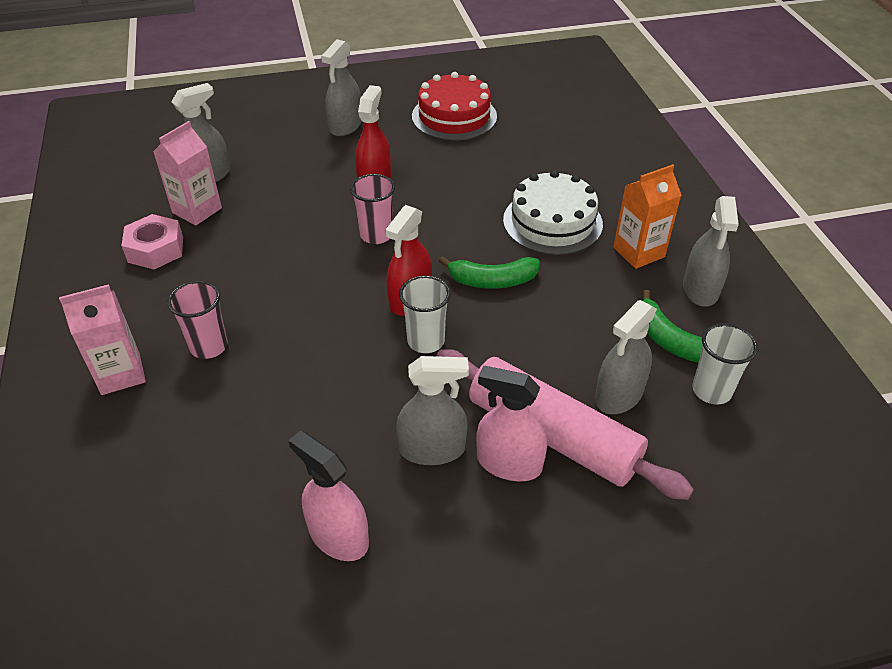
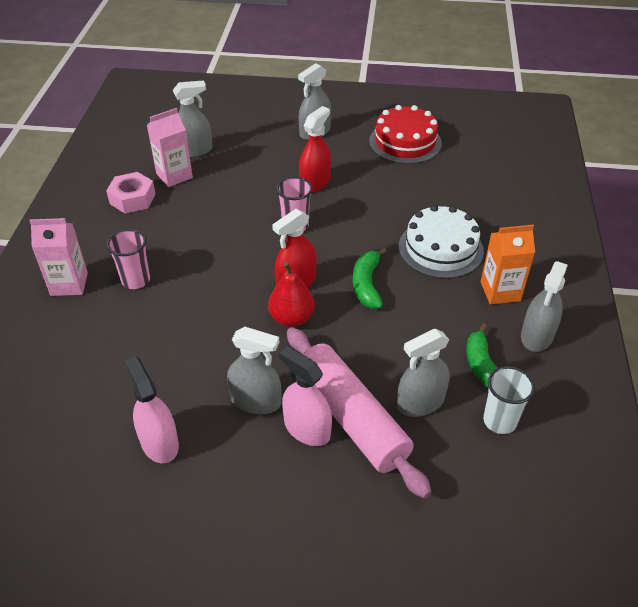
camera: 20 degrees right, 0 degrees up
(426, 341) = (291, 318): white cup -> red pear
(492, 281) = (367, 284): green banana -> green banana turned 75 degrees clockwise

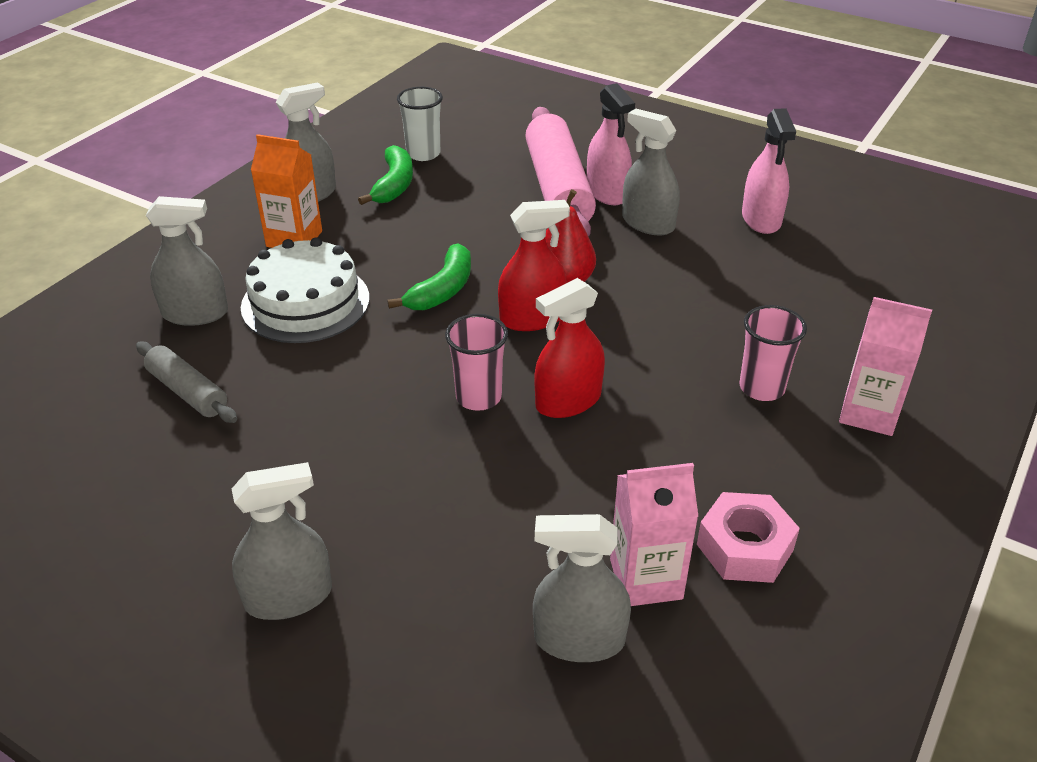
camera: 155 degrees left, 5 degrees down
(315, 182) = (388, 467): red spray bottle -> red spray bottle (568, 401)
(405, 142) = (146, 501): red cake -> none
(420, 402) = (482, 181): grey spray bottle -> grey spray bottle (195, 313)
(443, 184) = (187, 392): none -> grey rolling pin

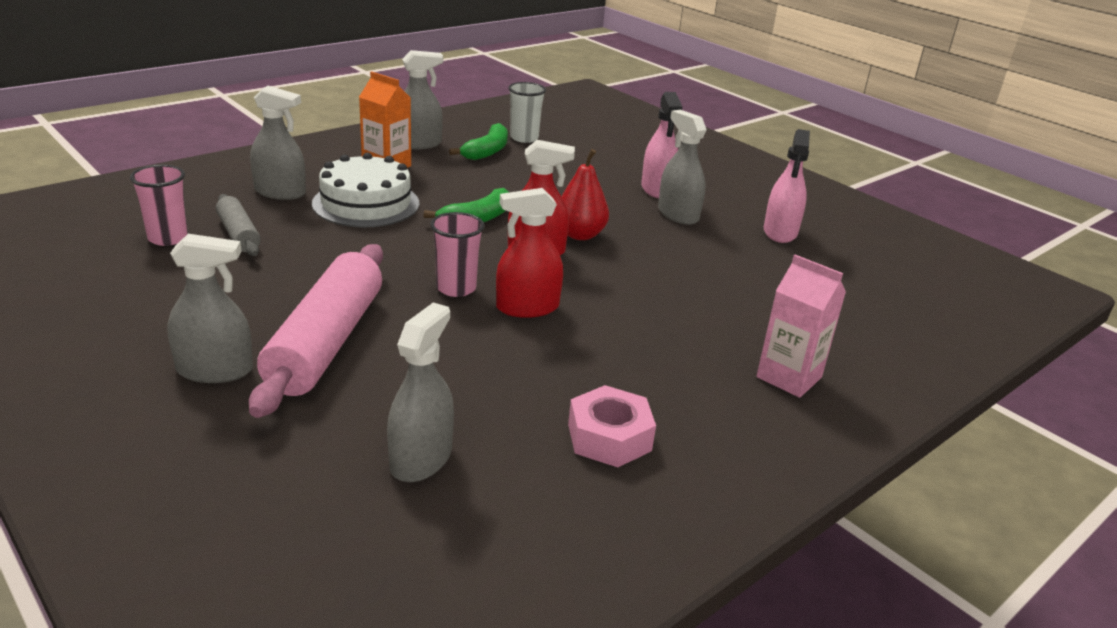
camera: 15 degrees right, 10 degrees down
(557, 189) = (617, 179): pink rolling pin -> pink rolling pin (325, 342)
(579, 639) = (421, 458): grey spray bottle -> grey spray bottle turned 90 degrees clockwise
(646, 579) = (507, 435): pink carton -> none
(761, 388) = (701, 338): pink cup -> pink cup (168, 238)

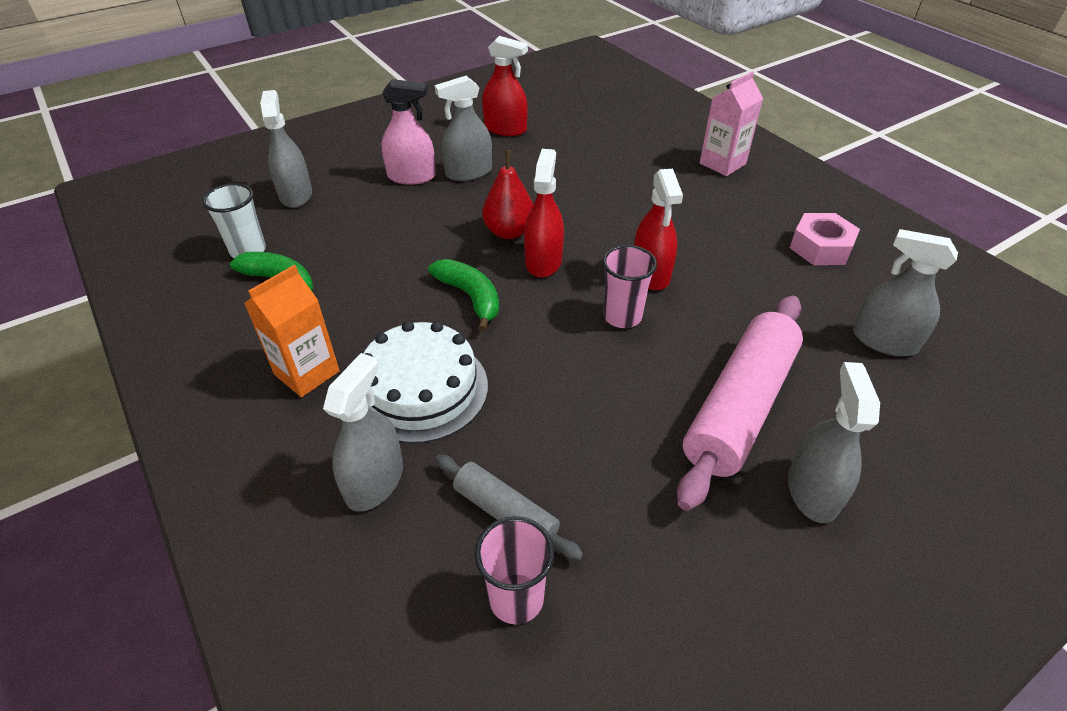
camera: 80 degrees left, 15 degrees up
(238, 234) = (505, 513): grey rolling pin -> grey rolling pin turned 60 degrees clockwise
(325, 342) = (740, 407): pink rolling pin -> pink rolling pin turned 75 degrees counterclockwise
(418, 144) = (237, 343): grey spray bottle -> grey spray bottle (296, 195)
(780, 232) = (505, 129): pink spray bottle -> red spray bottle

